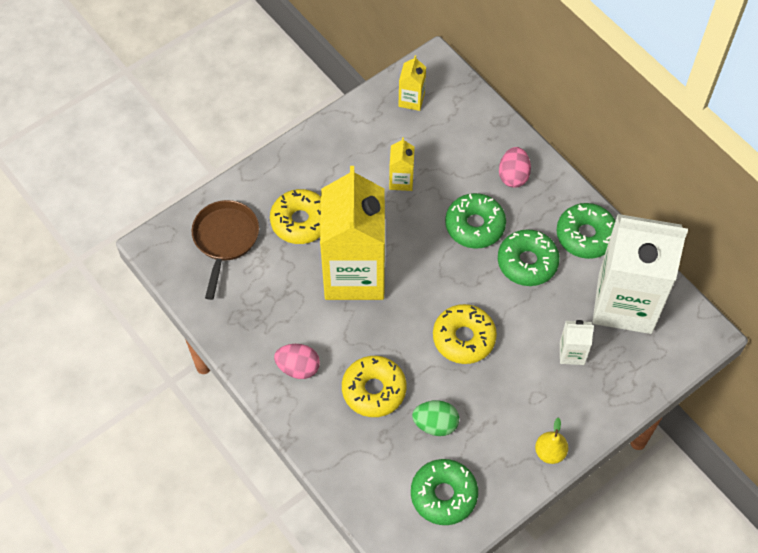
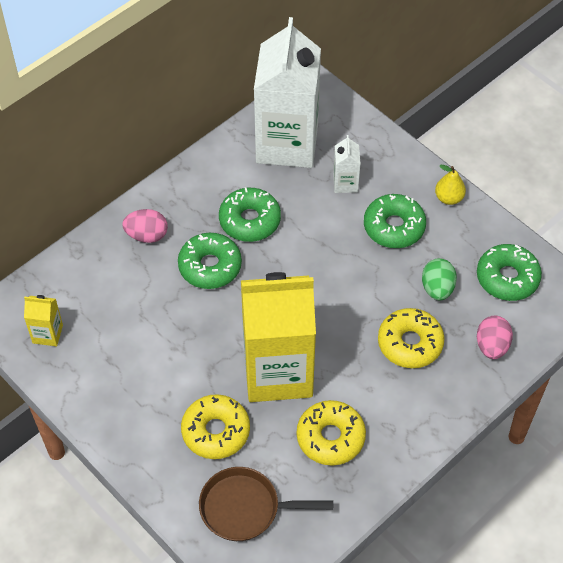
camera: 95 degrees left, 5 degrees down
(298, 368) = (395, 415): pink egg -> pink egg (492, 346)
(401, 180) = (157, 337): yellow carton -> none
(464, 338) = (341, 270): yellow donut -> yellow donut (330, 437)
(585, 235) = (215, 174): green donut -> green donut (394, 227)

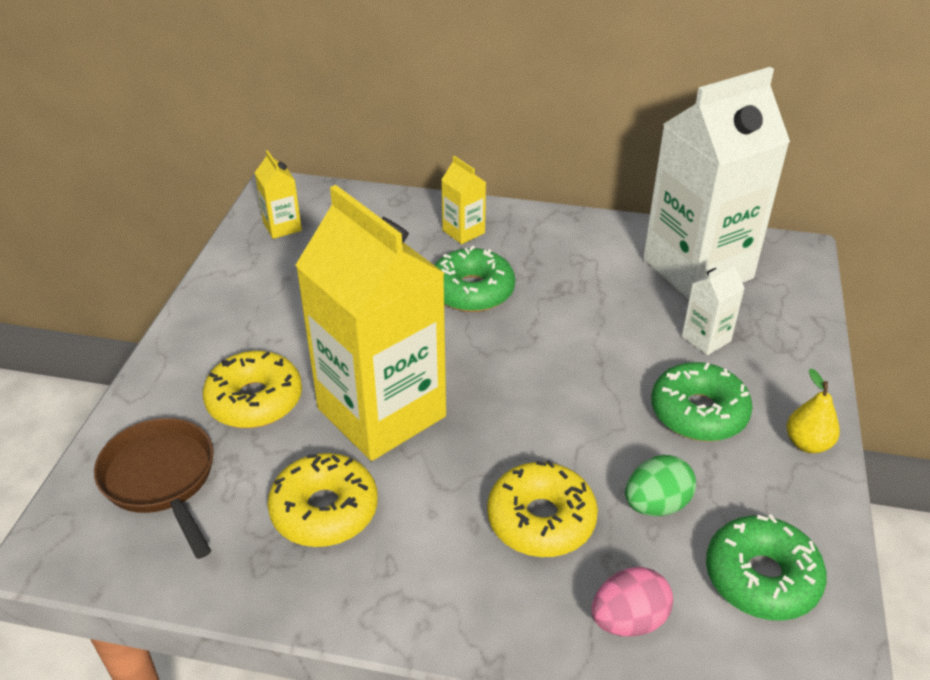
camera: 55 degrees right, 15 degrees down
(147, 235) = (463, 232): pink egg -> yellow carton
(250, 220) = (564, 290): green donut -> none

